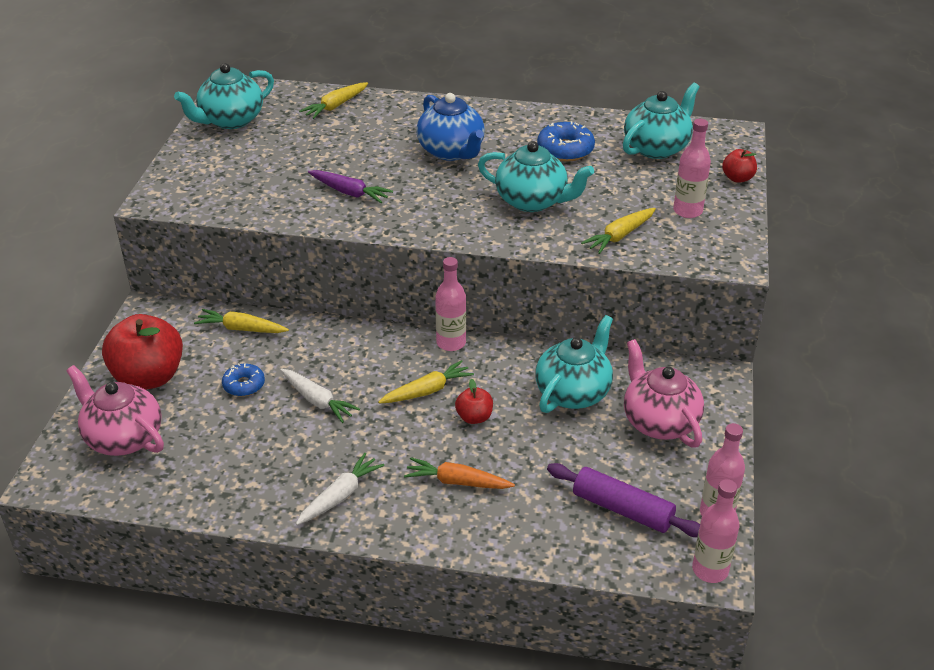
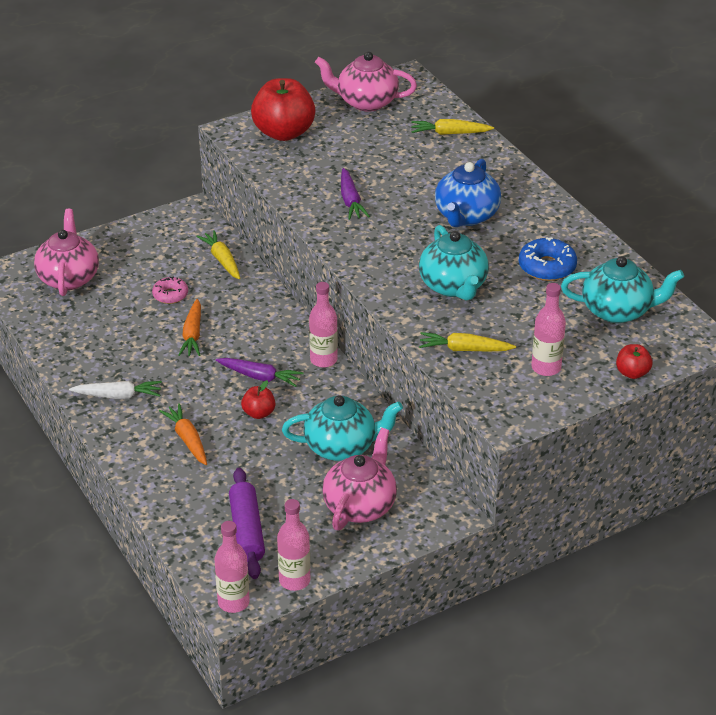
camera: 50 degrees right, 0 degrees up
(149, 377) = (131, 253): red apple -> red apple (284, 133)
(230, 120) = (366, 102): turquoise teapot -> pink teapot
(244, 385) = (170, 295): blue donut -> pink donut
(317, 401) = (192, 334): white carrot -> orange carrot
(427, 391) = (260, 377): yellow carrot -> purple carrot

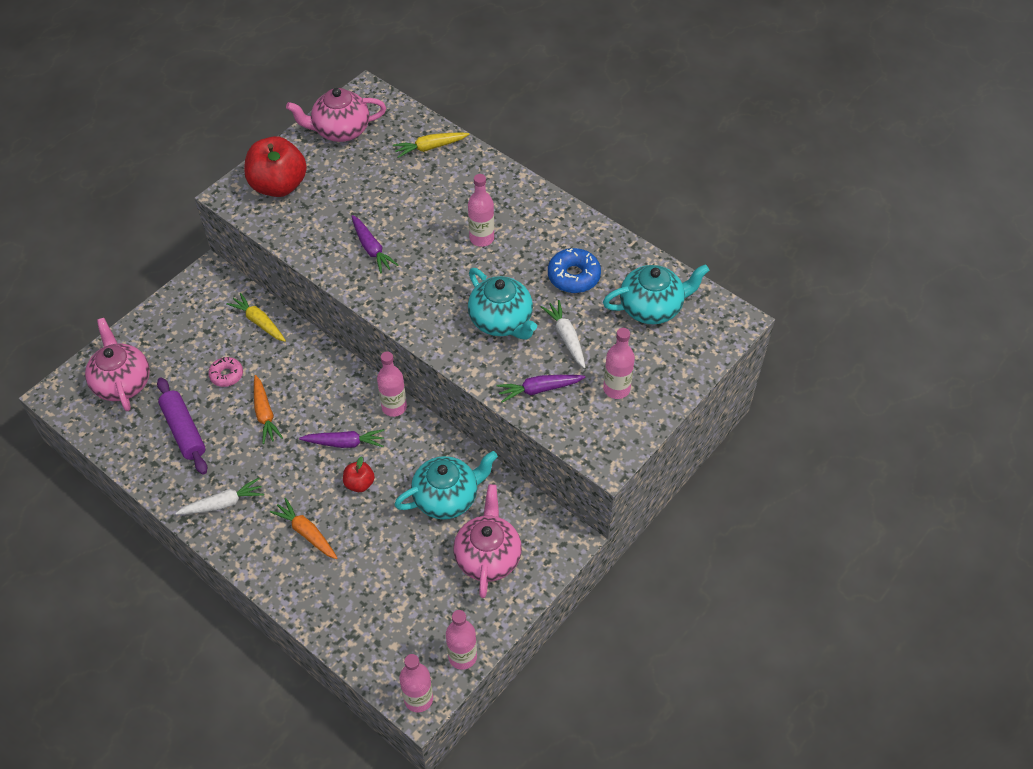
camera: 20 degrees left, 15 degrees up
(247, 531) = (399, 616): purple rolling pin -> purple rolling pin (184, 431)
(464, 349) = (539, 389): yellow carrot -> purple carrot
(466, 216) = (481, 238): blue teapot -> pink bottle
(514, 314) = (566, 337): none -> white carrot
(632, 373) = (690, 372): red apple -> none

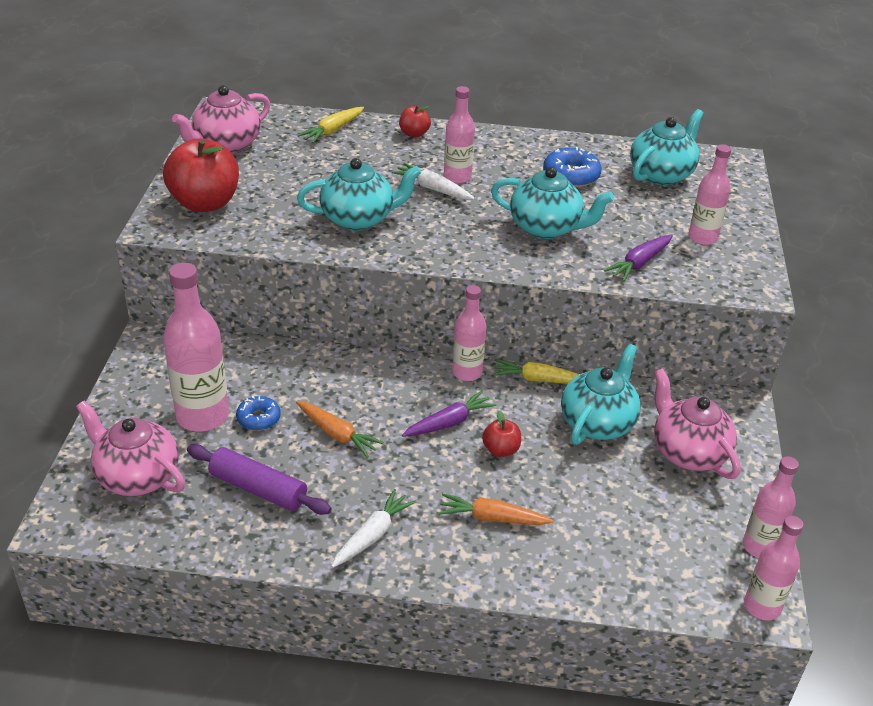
camera: 35 degrees left, 15 degrees down
(194, 355) = (202, 416): none -> pink bottle
(226, 375) = (258, 418): pink donut -> blue donut
(259, 322) = (249, 359): yellow carrot -> yellow carrot (539, 379)
(371, 249) = (359, 219): purple carrot -> turquoise teapot
(490, 177) = (414, 134): none -> red apple
(566, 337) = (616, 219): white carrot -> white carrot (433, 189)

